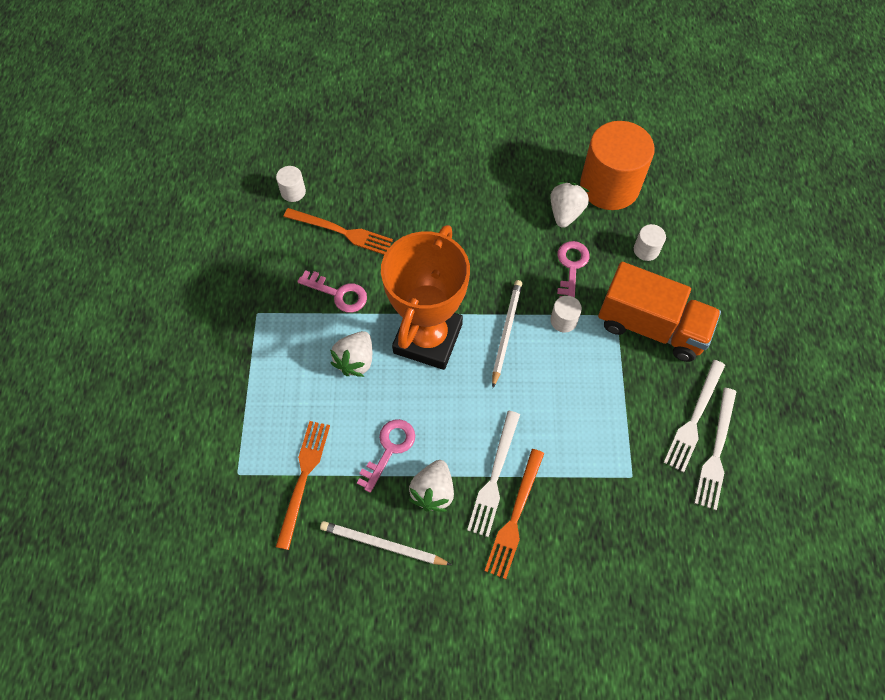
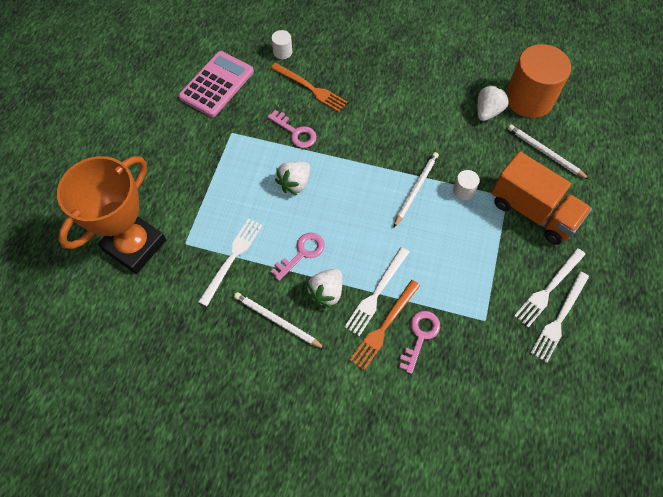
camera: 15 degrees right, 0 degrees up
(220, 253) = (217, 84): none -> pink calculator
(303, 478) = (232, 258): orange fork -> white fork
(427, 338) = (354, 180): orange trophy -> orange trophy (134, 245)
(571, 267) = (481, 152): pink key -> pink key (420, 336)
(646, 250) = (545, 153): white cylinder -> white pencil

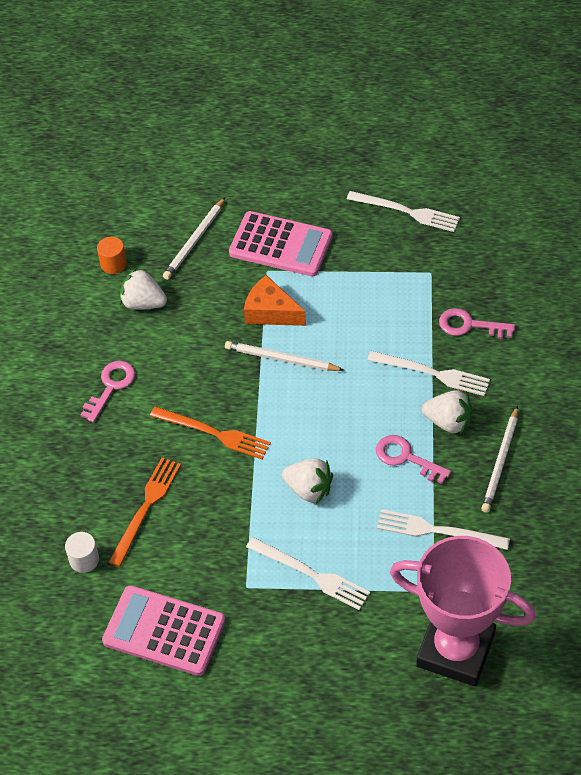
camera: 100 degrees left, 10 degrees down
(134, 245) = (455, 650): orange trophy -> pink trophy
(296, 132) = (227, 507): pink key -> pink key (111, 386)
(384, 326) = (470, 359): orange fork -> orange fork (214, 433)
(463, 191) = (271, 312): white cylinder -> orange cheese
(529, 99) = (113, 264): orange cylinder -> orange cylinder, size x0.42
(533, 211) = (281, 245): orange truck -> pink calculator
(548, 289) = (375, 223): white fork -> white fork (311, 574)

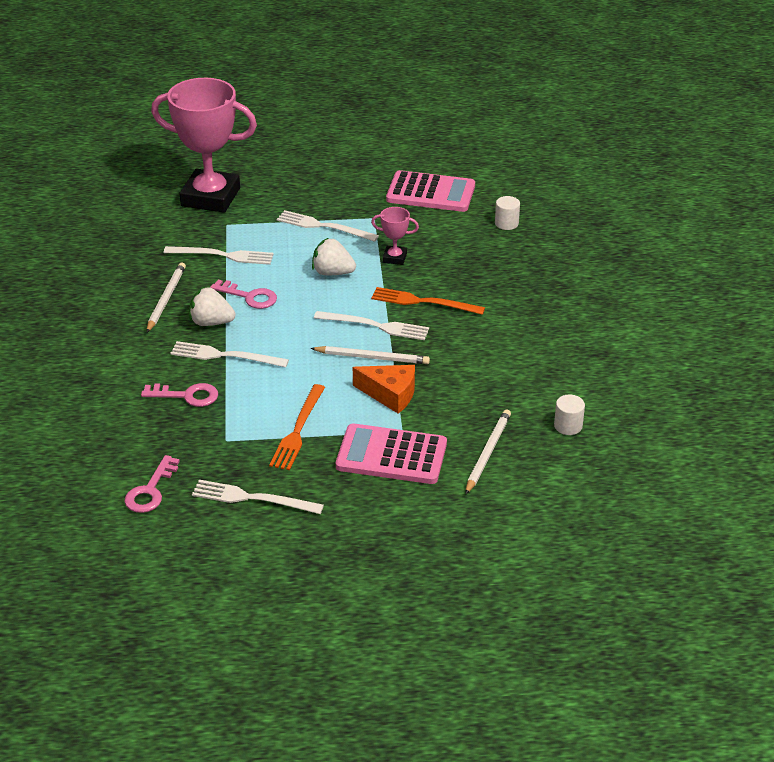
camera: 170 degrees right, 15 degrees down
(111, 386) = (529, 327): pink key -> pink key (150, 491)
(113, 264) = (568, 426): orange cylinder -> white cylinder
(143, 303) = (523, 393): white strawberry -> none
(146, 507) = (467, 254): orange fork -> orange fork (298, 430)
(233, 508) = (394, 258): none -> pink trophy
(271, 402) = (375, 326): none -> white fork

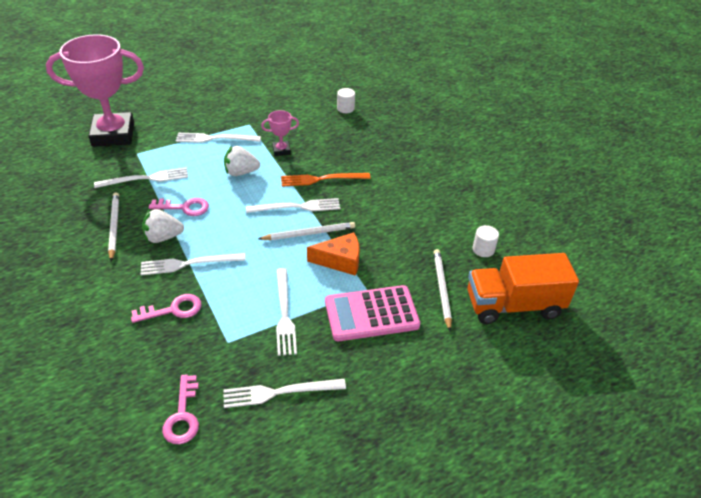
camera: 25 degrees left, 5 degrees up
(298, 430) = (284, 314): orange fork -> white fork
(430, 193) = (280, 98): pink calculator -> none
(561, 491) = (513, 305): none -> orange truck

